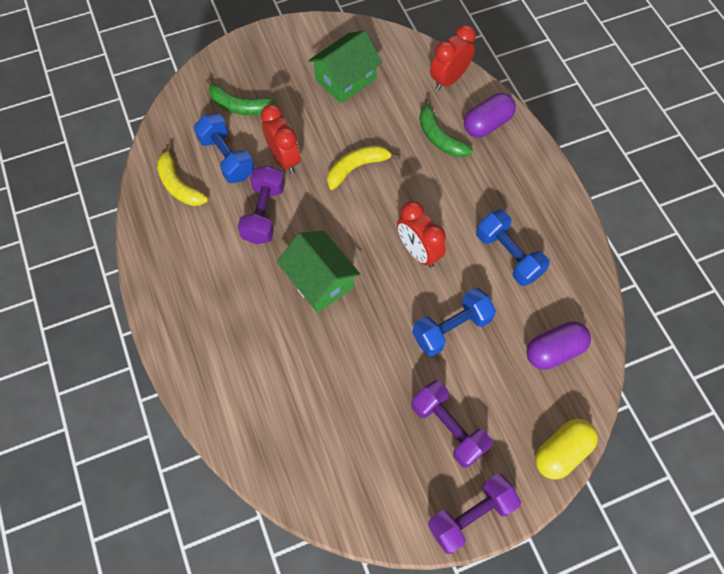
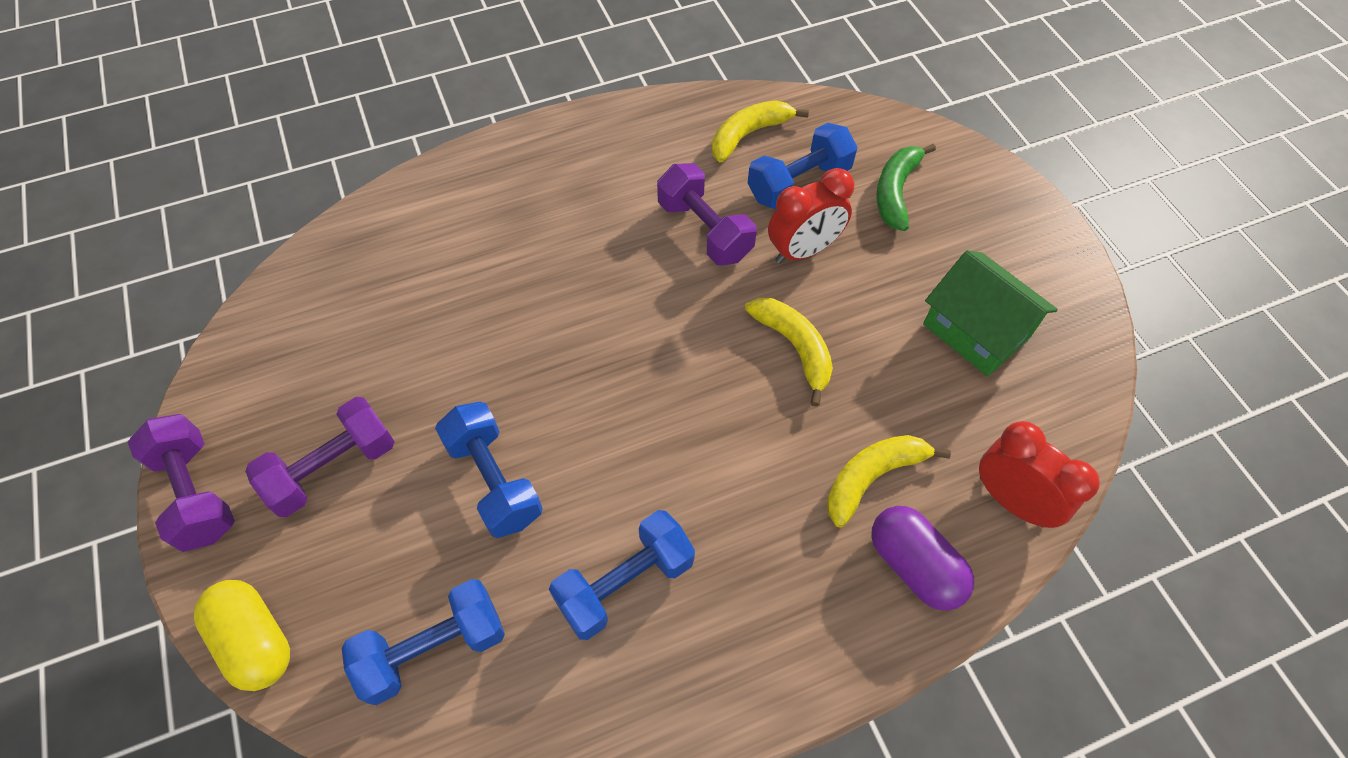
camera: 90 degrees right, 5 degrees down
(264, 214) = (704, 230): purple dumbbell -> purple dumbbell turned 45 degrees clockwise
(319, 281) = (591, 301): green house -> none
(418, 252) = (636, 435): red clock -> none
(439, 137) = (872, 477): green banana -> yellow banana
(554, 351) = (433, 648): purple capsule -> blue dumbbell

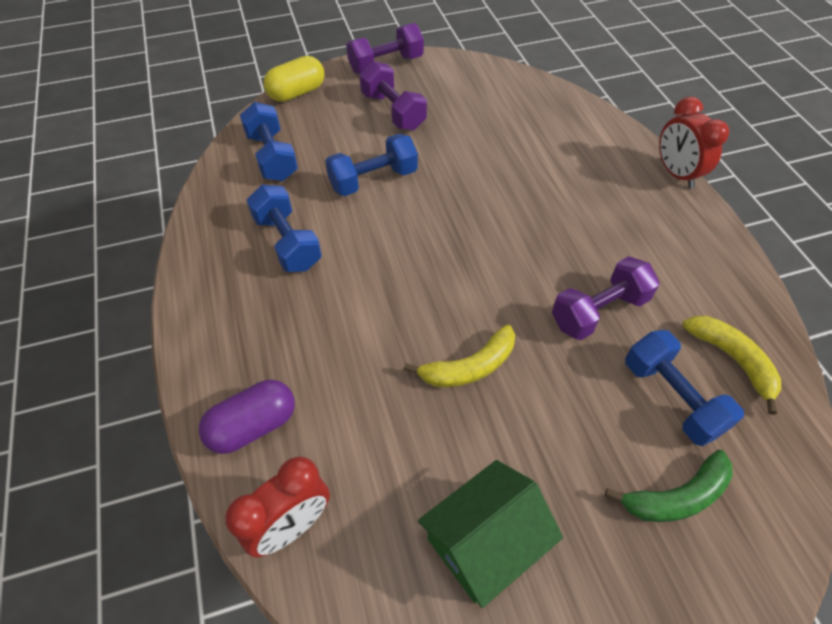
camera: 95 degrees right, 5 degrees down
(803, 251) = (581, 389): red clock -> red clock (676, 174)
(872, 477) = (336, 408): yellow banana -> none
(895, 192) = (675, 496): green banana -> green banana turned 135 degrees clockwise

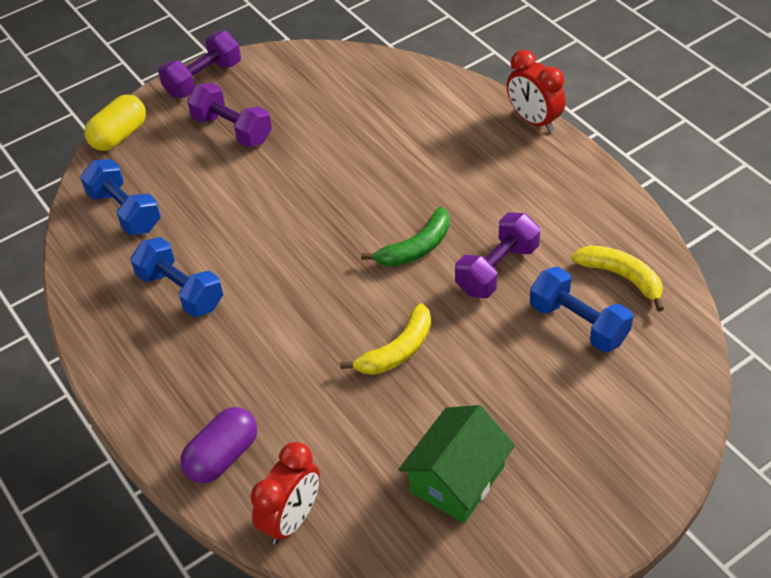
camera: 15 degrees left, 5 degrees down
(373, 180) = (241, 206): blue dumbbell -> none
(675, 496) = (600, 398): green banana -> green banana (416, 248)

